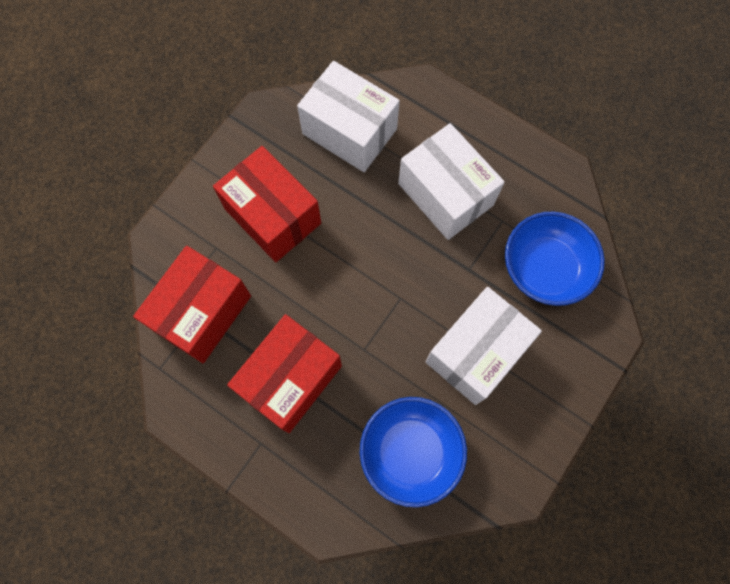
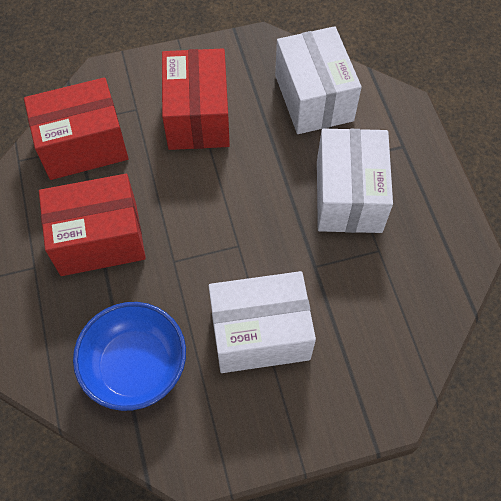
camera: 40 degrees right, 10 degrees down
(545, 268) = (382, 314): blue bowl -> none

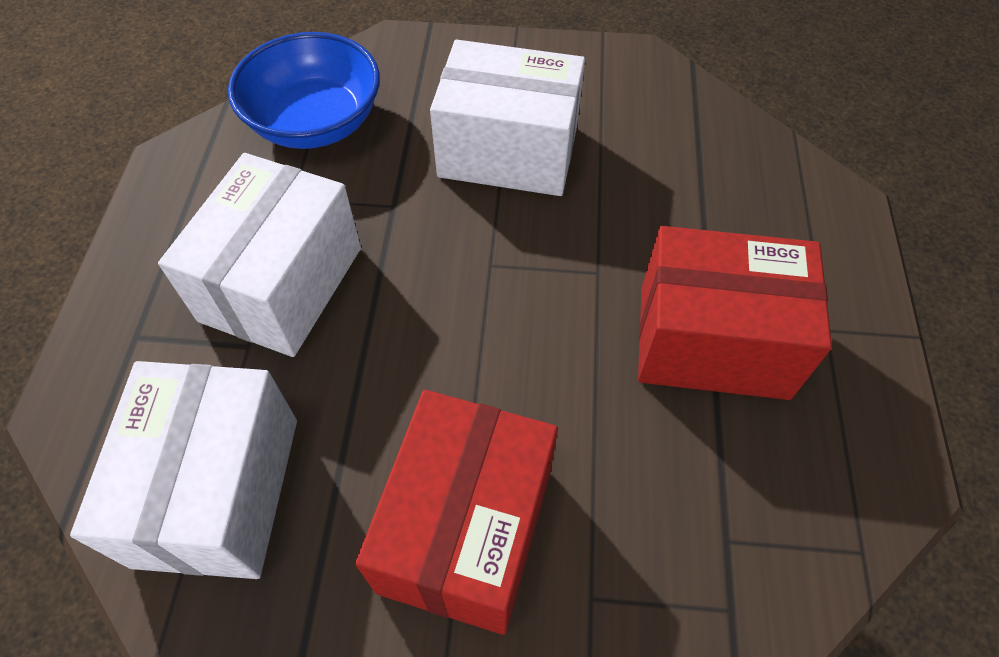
camera: 160 degrees left, 5 degrees down
(83, 145) = (721, 541): red box -> none
(135, 366) = (685, 162): blue bowl -> blue bowl (315, 122)

